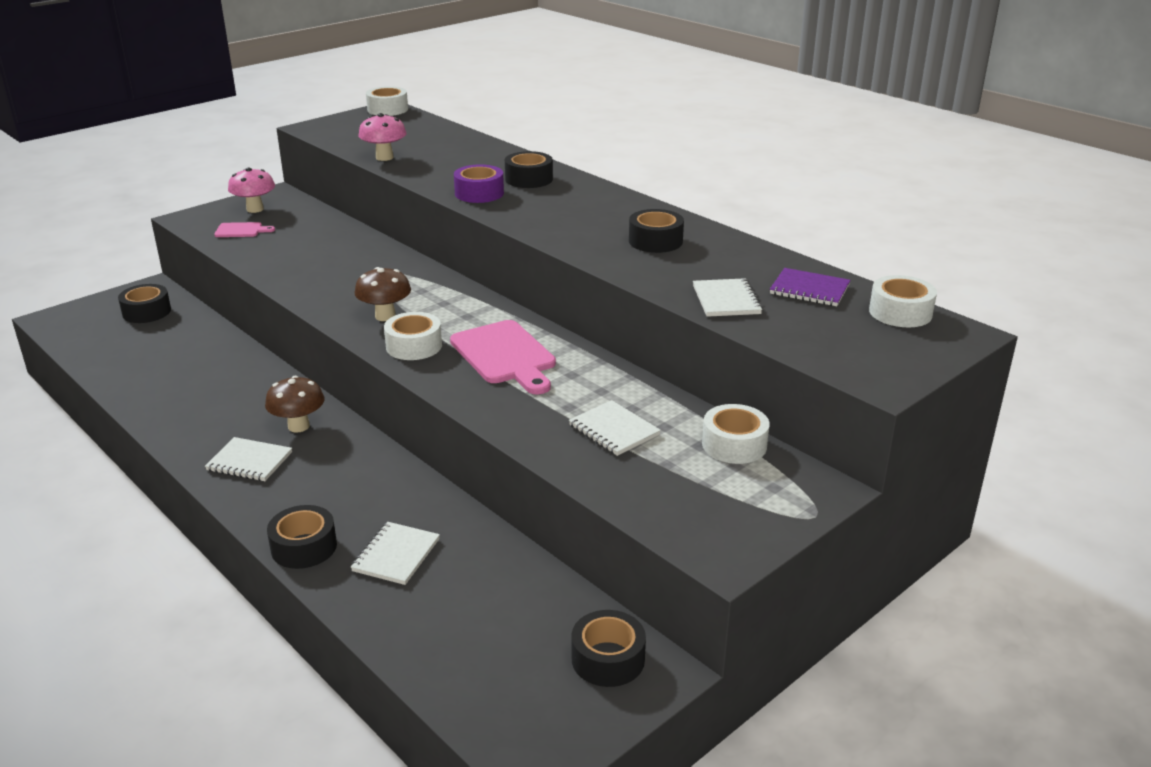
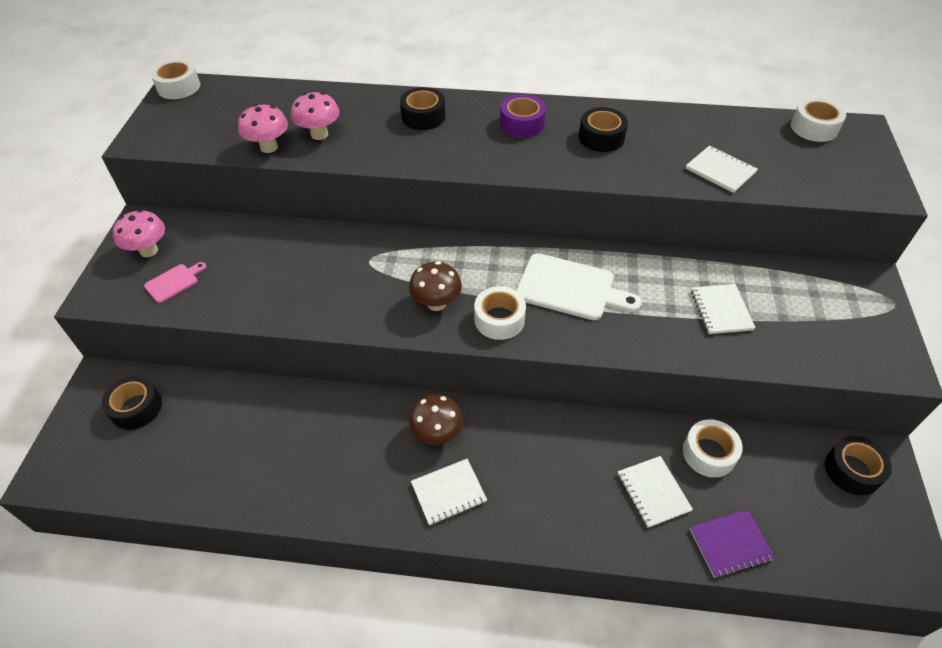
camera: 40 degrees left, 20 degrees up
(304, 547) = (591, 534): black tape -> none
(432, 163) = (319, 134): none -> pink mushroom
(479, 193) = (410, 151): purple tape -> purple tape (522, 124)
(505, 355) = (570, 288): pink cutting board -> white cutting board
(613, 430) = (721, 310): white notebook -> white notebook turned 75 degrees clockwise
(734, 445) = (791, 276): white tape -> white tape (709, 453)
(809, 290) = (746, 134): purple notebook -> purple notebook (730, 544)

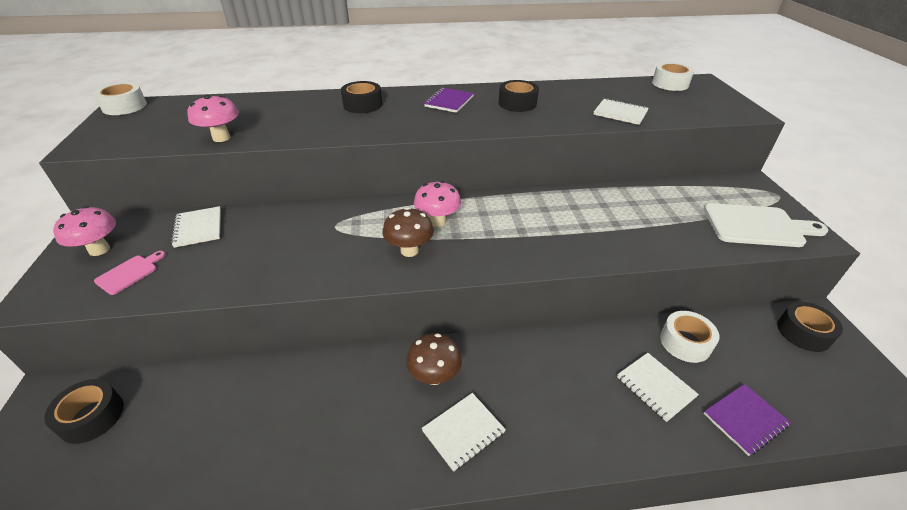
camera: 15 degrees left, 10 degrees down
(319, 134) = (270, 124): pink mushroom -> pink mushroom (437, 221)
(499, 319) = (473, 254): white tape -> none
(522, 124) = (449, 101): purple tape -> purple notebook
(570, 288) = (526, 221): white cutting board -> white cutting board (757, 226)
(721, 310) = (655, 218): white notebook -> white notebook (198, 228)

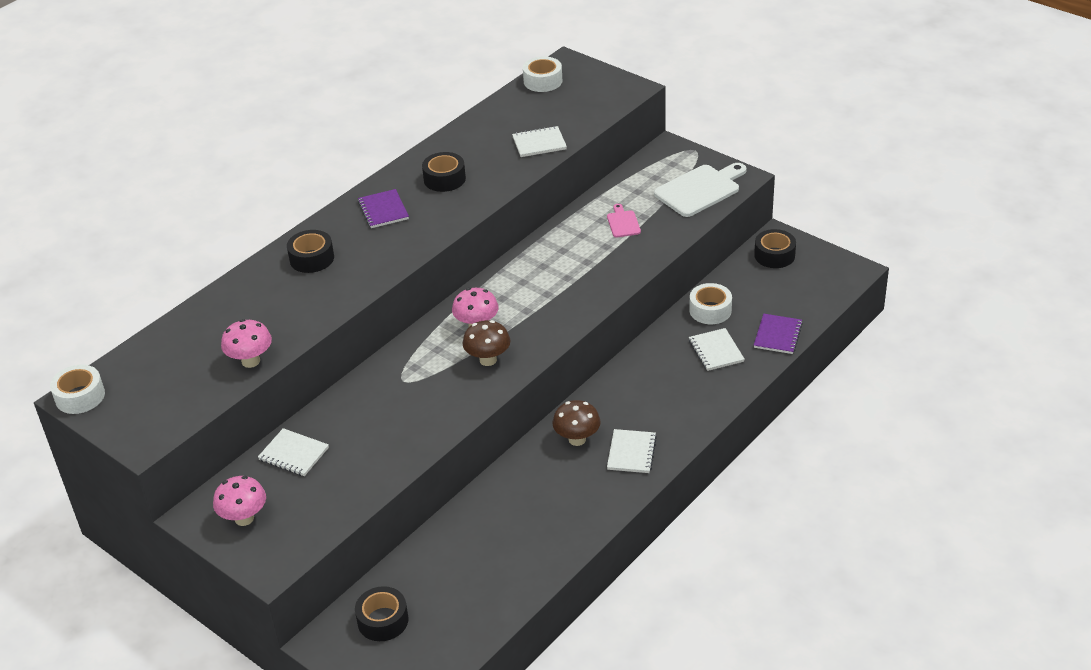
camera: 40 degrees left, 0 degrees up
(129, 273) = (305, 510): pink cutting board -> pink cutting board (623, 223)
(655, 387) = (716, 351): white notebook -> white notebook turned 60 degrees clockwise

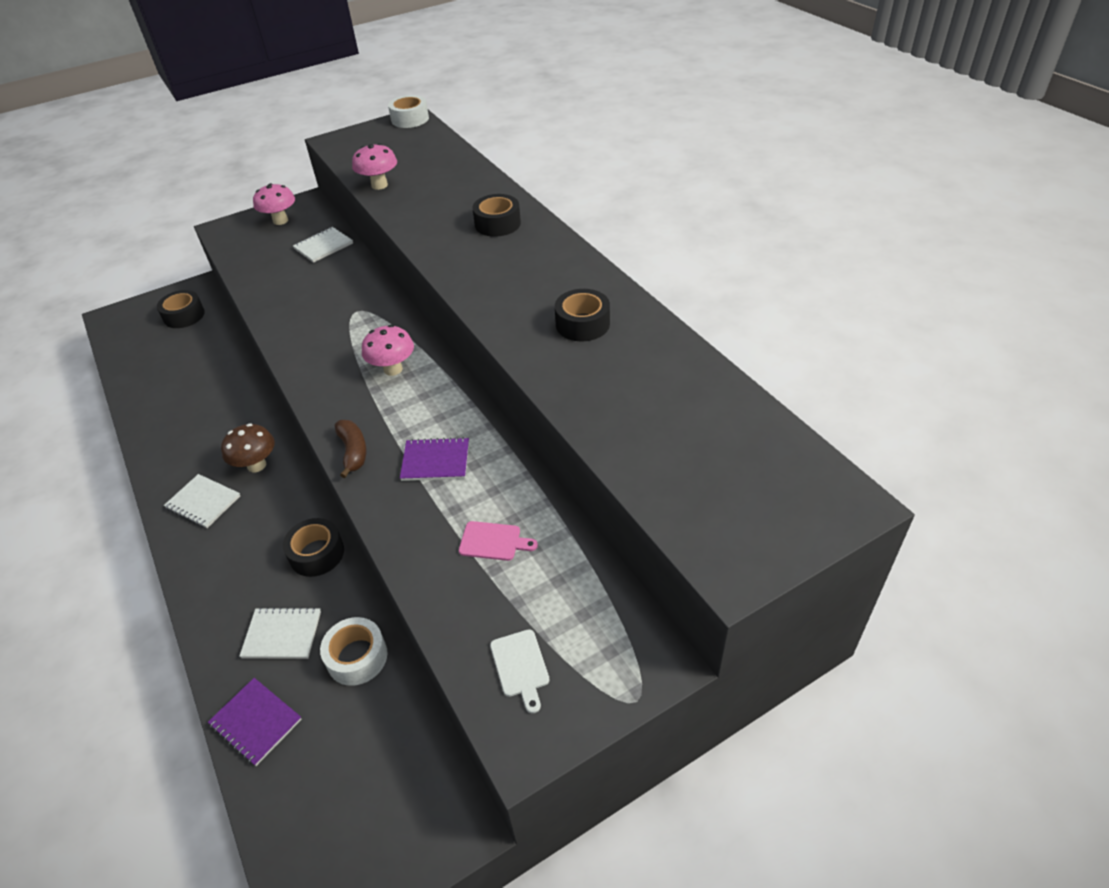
camera: 110 degrees right, 5 degrees up
(383, 210) = (548, 273): purple notebook -> purple notebook (435, 461)
(488, 360) = (337, 368): brown mushroom -> none
(539, 143) = (618, 420): white notebook -> none
(543, 81) = (795, 461): white tape -> none
(578, 312) = (353, 451): none -> brown banana
(700, 189) = (520, 666): white cutting board -> white cutting board, size x0.51
(774, 255) = (419, 799): black tape -> black tape (317, 554)

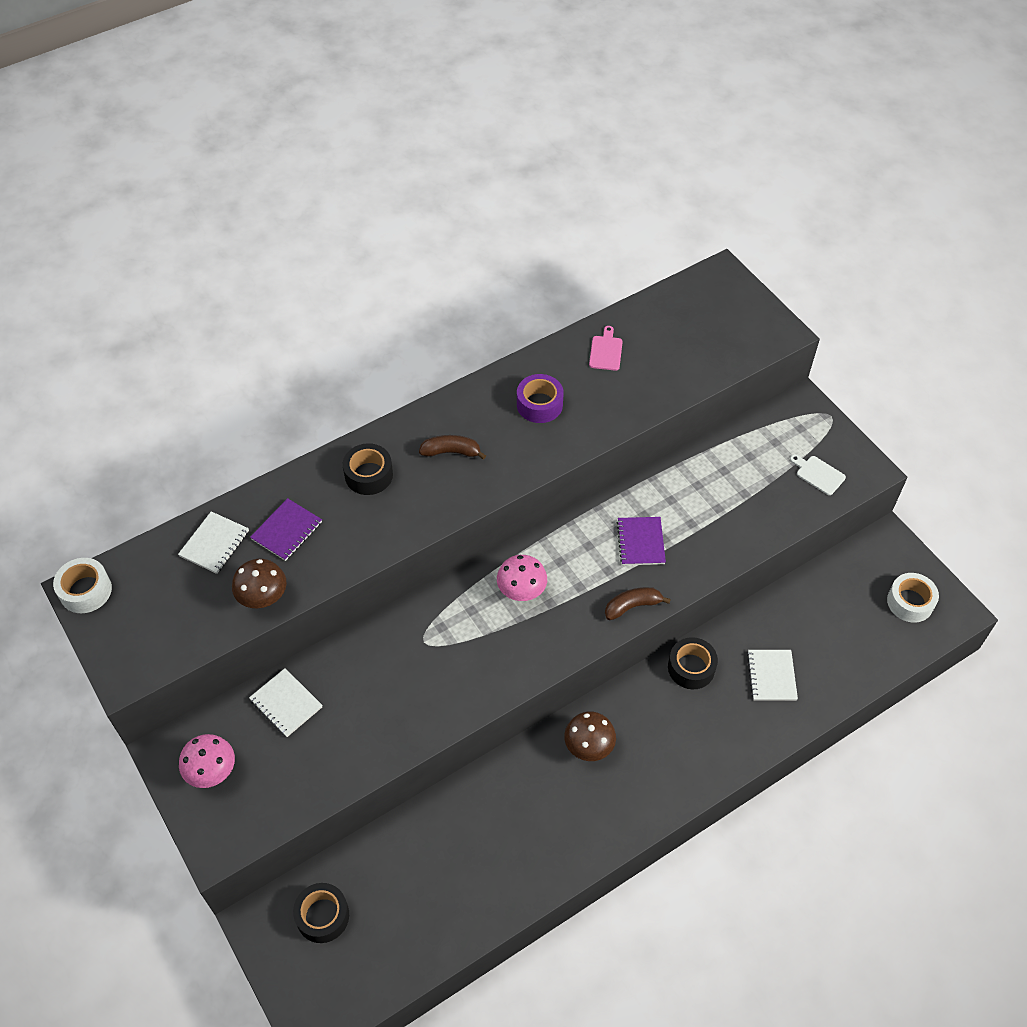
camera: 95 degrees left, 10 degrees up
(203, 502) = (639, 784): white notebook -> white notebook (214, 544)
(256, 722) = (845, 676): purple notebook -> purple notebook (287, 531)
(357, 657) = (783, 618): white tape -> white tape (910, 602)
(379, 185) = (263, 598): pink mushroom -> brown mushroom
(493, 541) = (720, 496): pink cutting board -> pink cutting board (606, 351)
(520, 268) = (451, 452): none -> brown banana
(520, 666) = (818, 474): white cutting board -> white cutting board turned 120 degrees counterclockwise
(582, 324) = (539, 404): black tape -> purple tape

